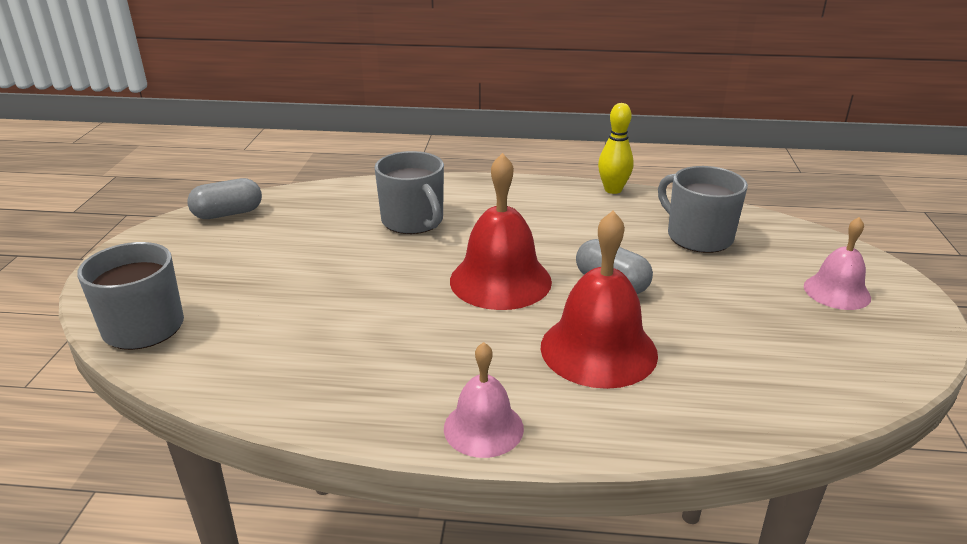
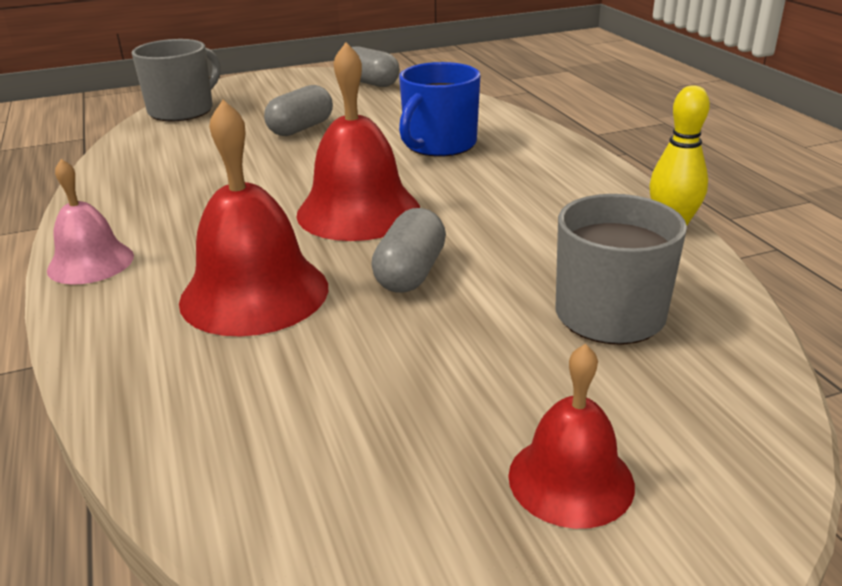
camera: 65 degrees right, 0 degrees up
(297, 269) = (301, 128): none -> grey capsule
(413, 221) = (438, 145): grey mug -> blue mug
(837, 291) = (571, 479): pink bell -> red bell

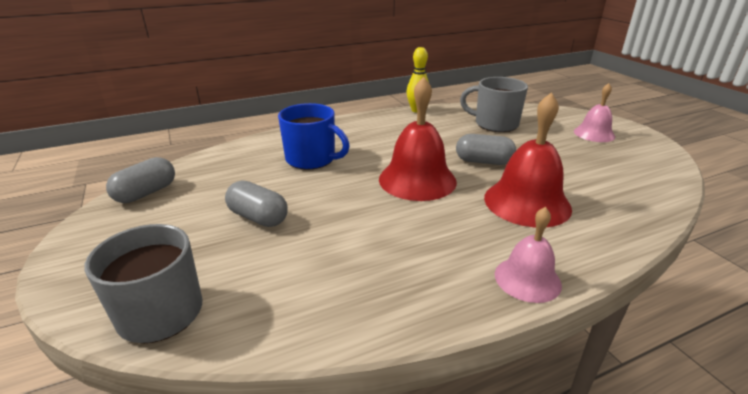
camera: 95 degrees left, 0 degrees up
(571, 479) = (594, 134): red bell -> pink bell

